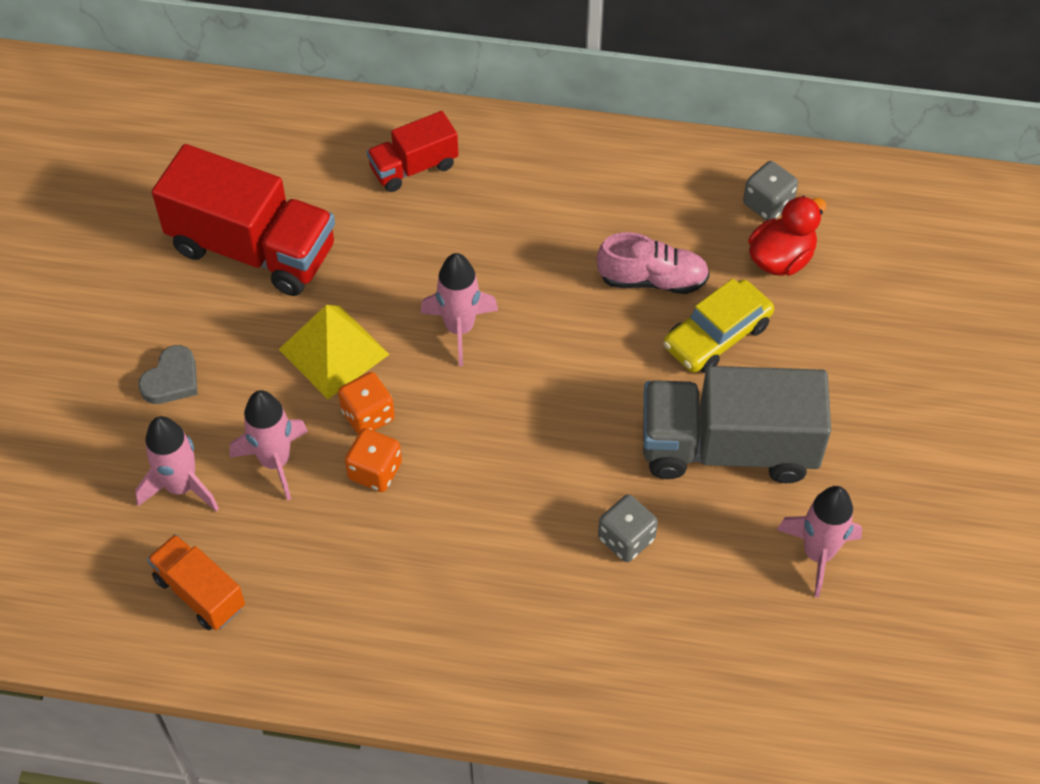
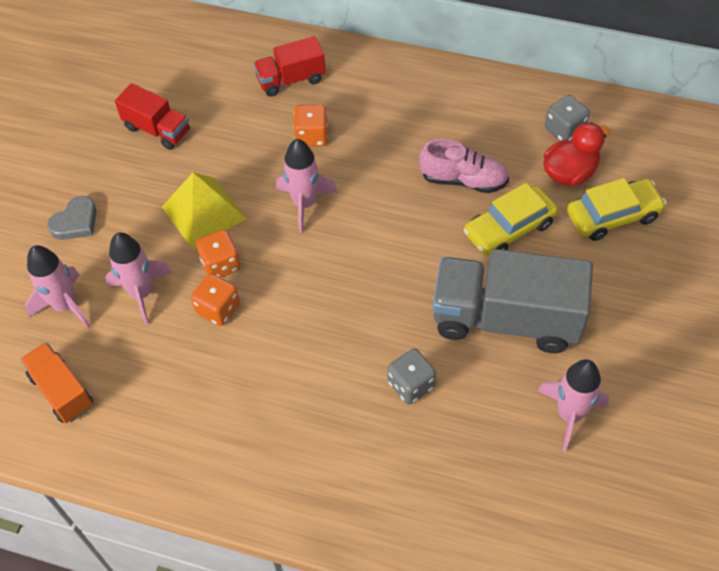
camera: 10 degrees right, 0 degrees up
(253, 249) = (157, 129): red truck -> red truck, size x0.54
(453, 240) = (312, 136): none -> orange dice
(840, 307) = (613, 215): none -> yellow car

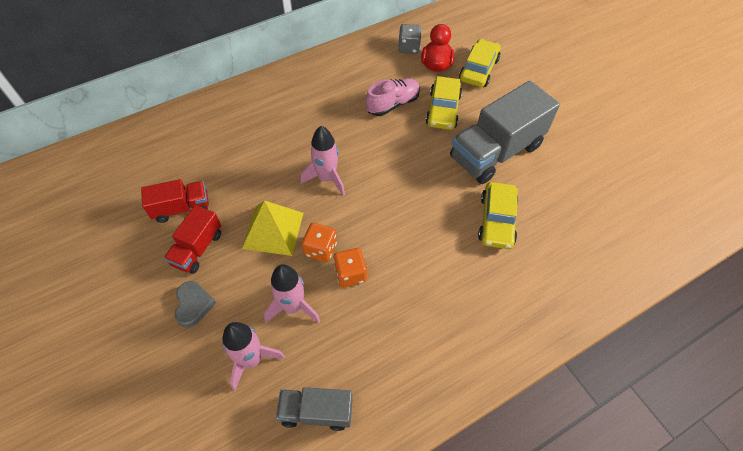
camera: 50 degrees left, 0 degrees up
(62, 391) = (316, 412): orange truck -> grey truck
(291, 79) = (234, 121): red truck -> red truck (197, 248)
(312, 136) = (285, 141): orange dice -> none
(411, 385) = (497, 221): grey dice -> yellow car
(569, 414) = (576, 170): pink rocket -> none

